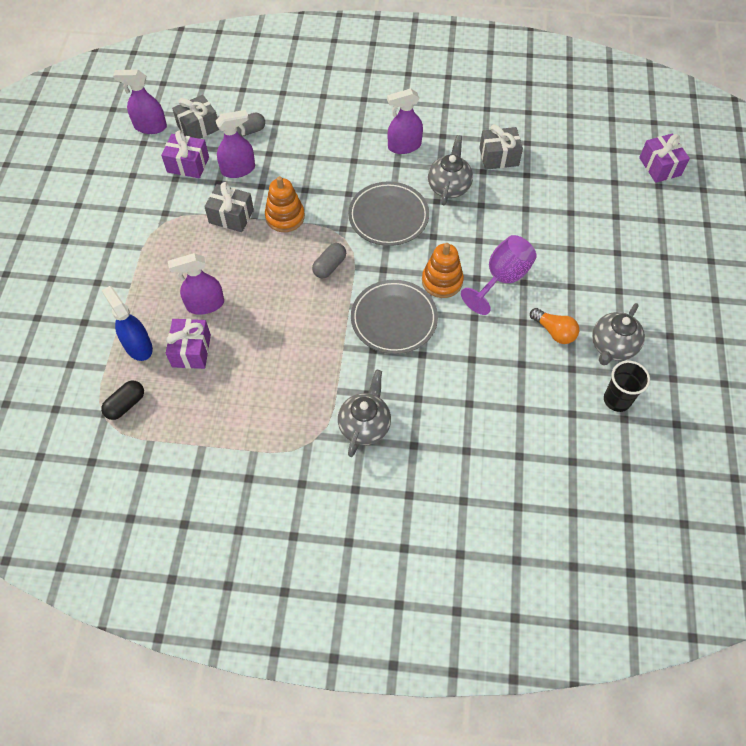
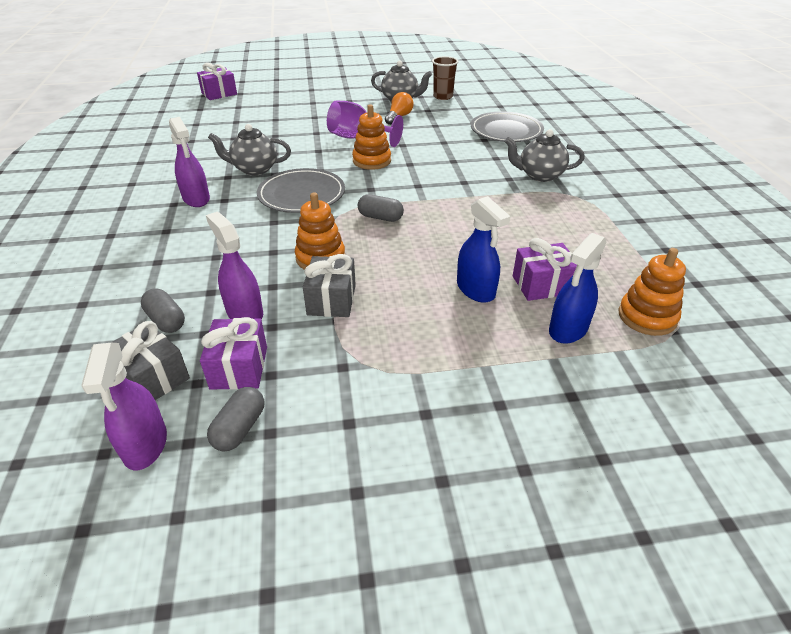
camera: 105 degrees left, 20 degrees down
(125, 404) = (647, 317): black capsule -> orange stacking toy
(141, 163) = (239, 428): none -> grey capsule
(205, 304) = (476, 290): purple spray bottle -> blue spray bottle
(394, 319) = (425, 176): grey plate -> grey plate (506, 131)
(499, 157) = (211, 151): grey gift -> none
(617, 400) = (443, 97): black cup -> brown cup

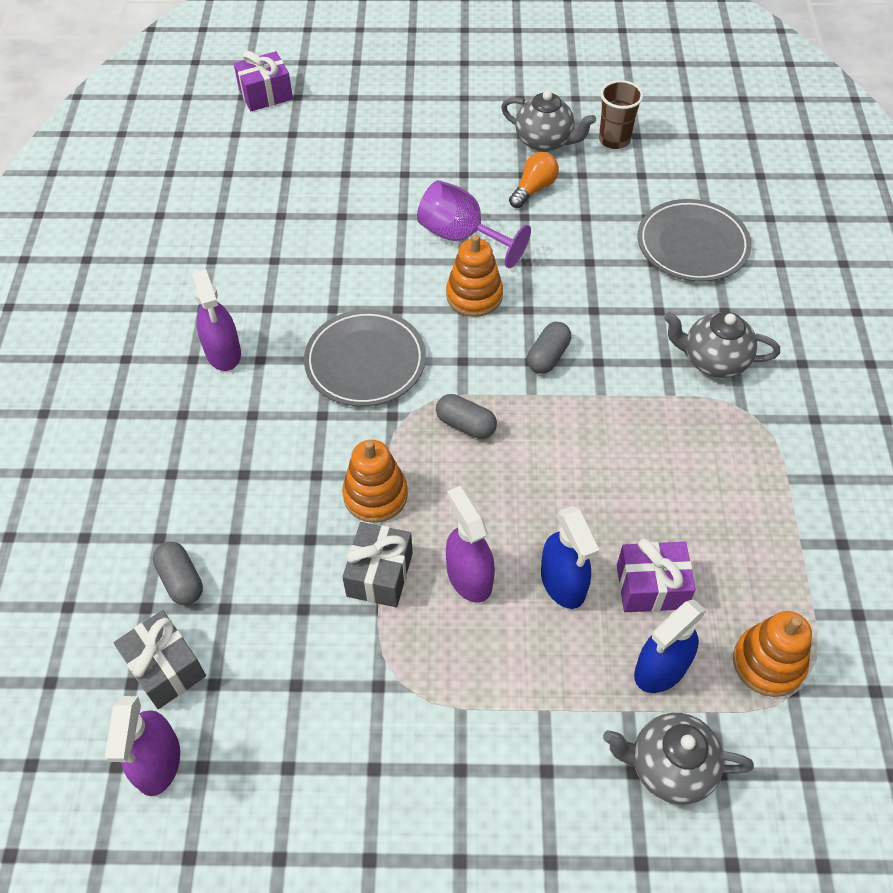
camera: 10 degrees right, 15 degrees up
(239, 367) = (261, 668): purple gift -> none
(239, 428) = (256, 757): grey capsule -> grey capsule (548, 356)
(244, 312) = (273, 580): purple spray bottle -> purple spray bottle (469, 576)
(254, 169) = (305, 296): grey teapot -> grey teapot (669, 767)

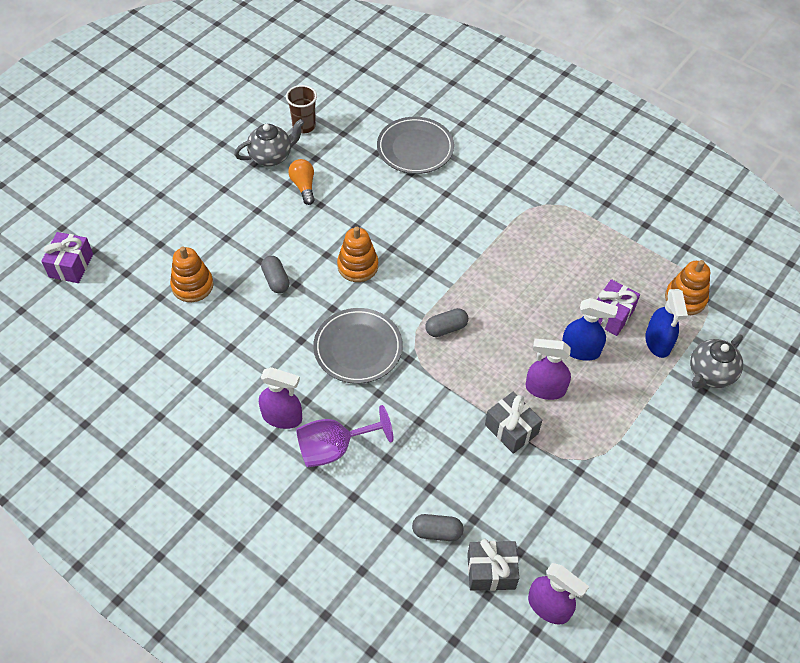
camera: 55 degrees left, 0 degrees up
(375, 495) = (457, 400): orange stacking toy -> orange stacking toy (192, 285)
(462, 236) = (307, 243): purple goblet -> purple goblet (334, 448)
(548, 356) = (433, 261): grey capsule -> grey capsule (276, 280)
(713, 361) = (499, 195): grey teapot -> none

